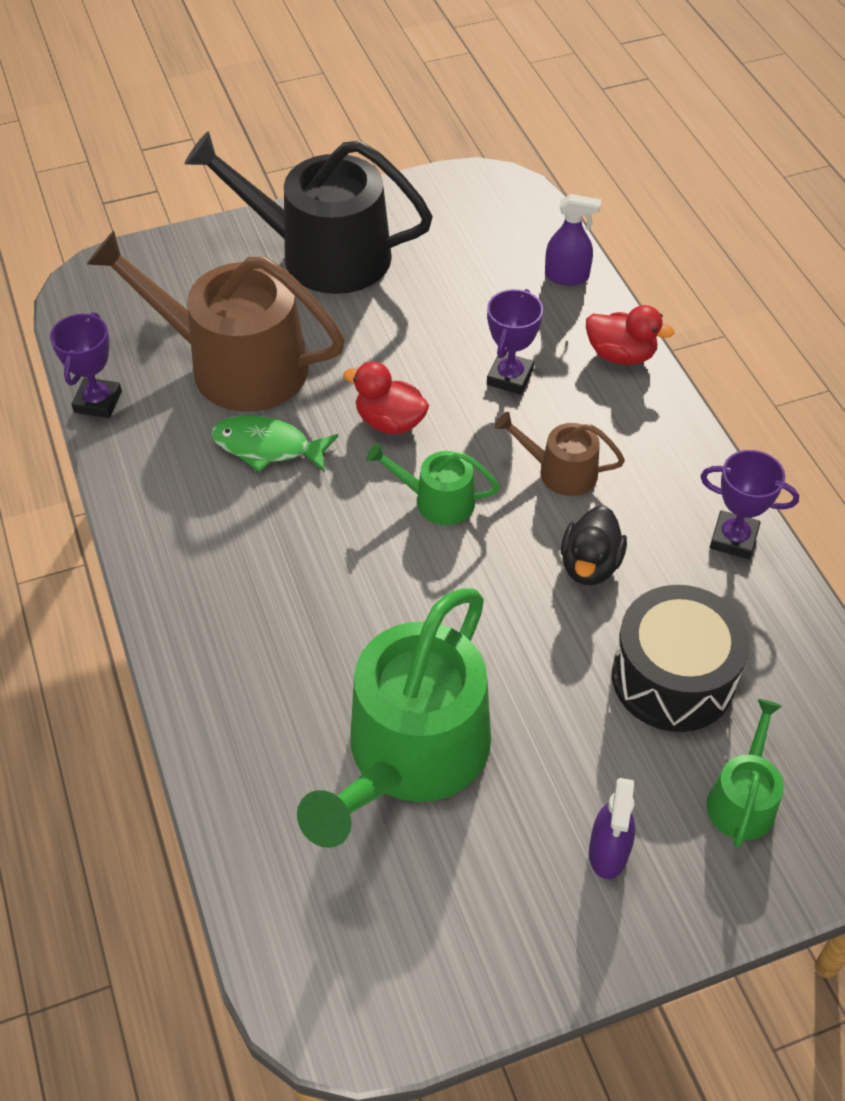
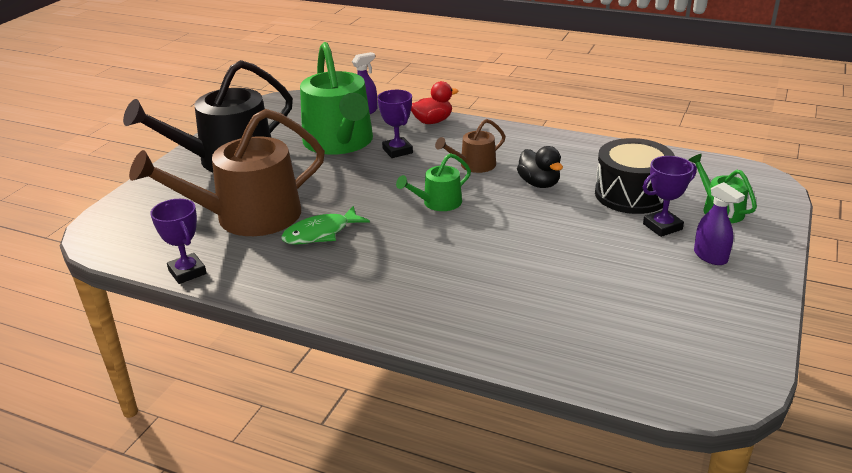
camera: 45 degrees left, 20 degrees down
(390, 422) = (368, 192): red duck -> none
(410, 755) = (584, 285): green watering can -> green watering can (340, 142)
(733, 539) = (575, 146): purple trophy -> purple trophy (662, 226)

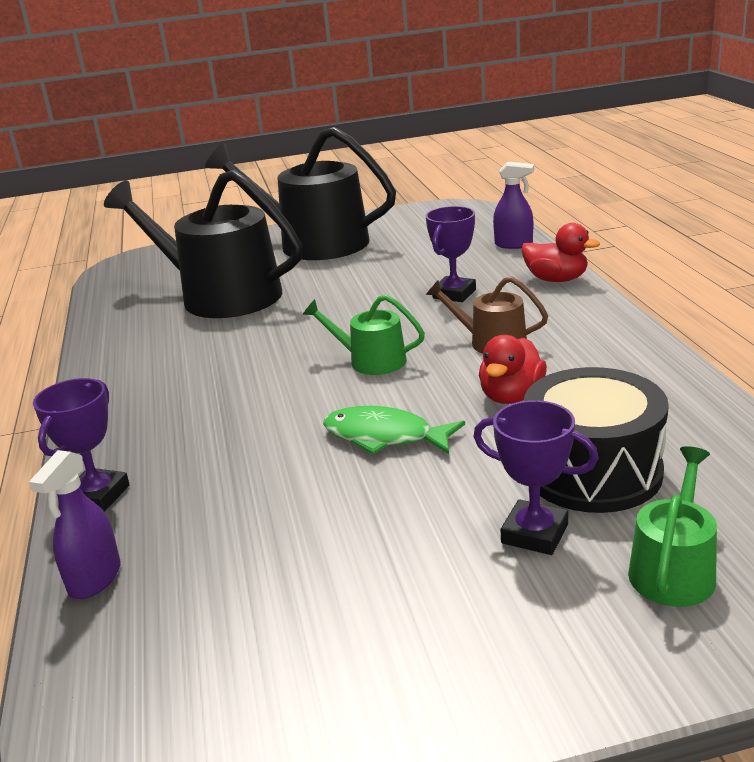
camera: 55 degrees right, 5 degrees down
(187, 272) = (100, 317): purple trophy -> purple trophy (98, 495)
(247, 217) = (220, 295): brown watering can -> black watering can
(321, 233) = (229, 336): green fish -> green fish (385, 437)
(340, 142) = (425, 264): green watering can -> none
(539, 184) = (511, 396): black duck -> red duck
(710, 256) = (502, 614): purple spray bottle -> purple spray bottle (94, 579)

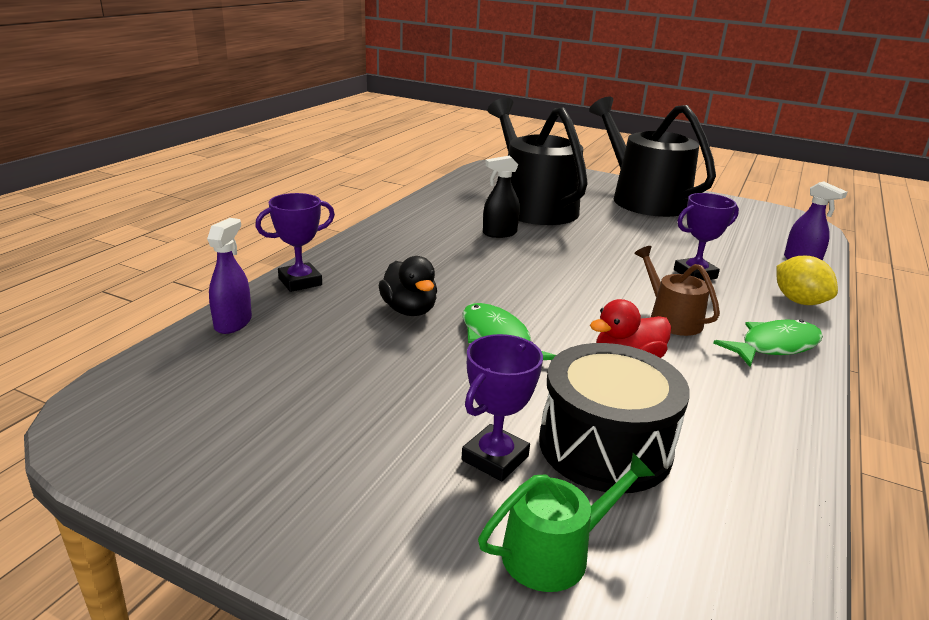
camera: 35 degrees right, 0 degrees up
(94, 579) = (233, 323): purple spray bottle -> purple spray bottle turned 135 degrees clockwise
(231, 339) = (499, 233): none -> black spray bottle
(263, 458) = (409, 310): none -> black duck
(370, 361) = (564, 288): green watering can -> none
(534, 533) = (495, 458): purple trophy -> purple trophy turned 60 degrees clockwise
(556, 279) = (799, 301): red duck -> yellow lemon
(589, 325) = (774, 346): none -> green fish

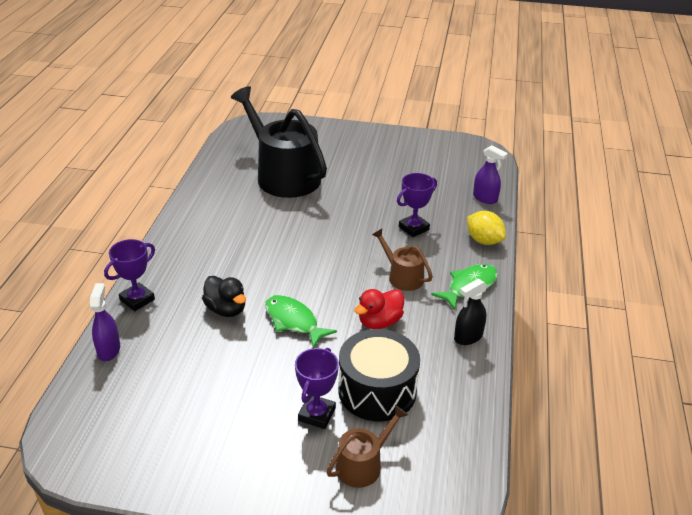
camera: 15 degrees left, 10 degrees up
(499, 233) = (266, 214): black spray bottle -> black spray bottle (468, 337)
(555, 552) = (363, 464): green watering can -> brown watering can
(643, 199) = (366, 148): black watering can -> none

